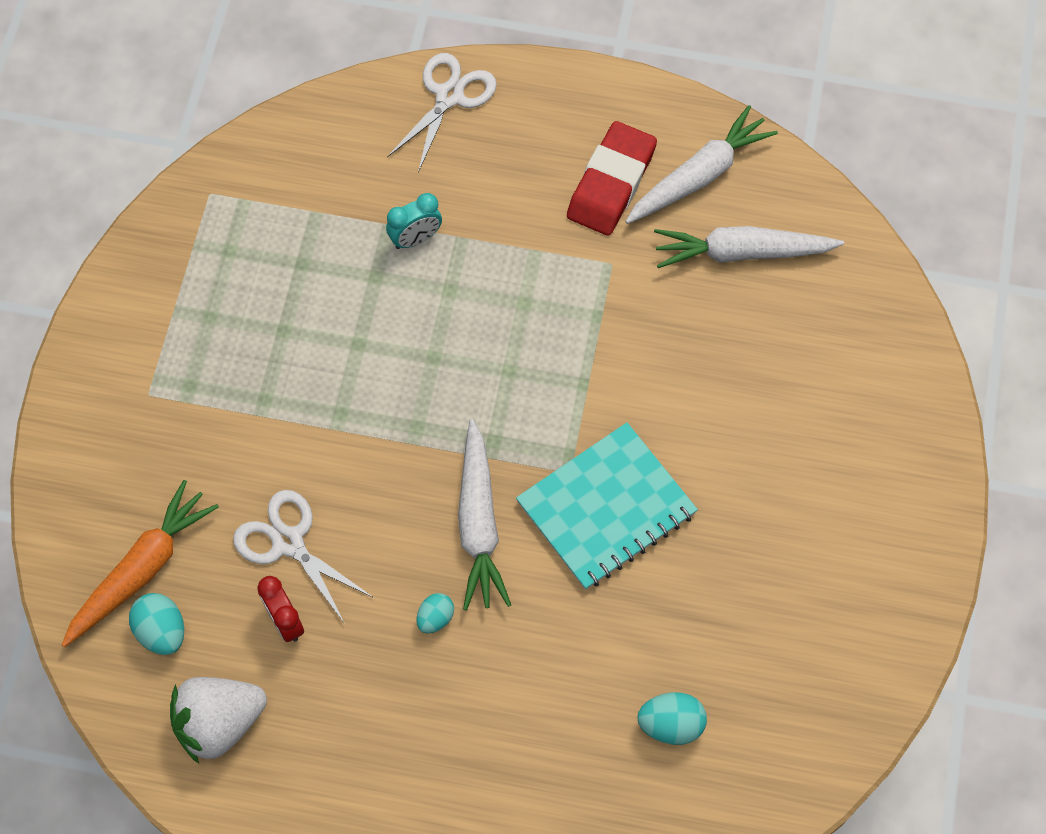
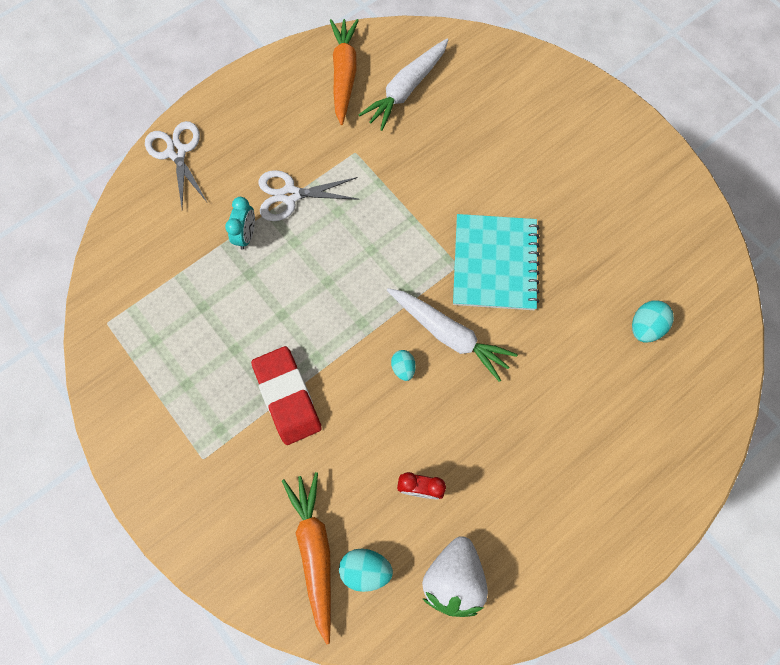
camera: 50 degrees left, 5 degrees up
(288, 542) = (371, 449): white scissors -> white scissors (290, 195)
(435, 618) = (486, 401): turquoise egg -> turquoise egg (403, 368)
(611, 183) = (308, 117): red eraser -> red eraser (287, 397)
(699, 176) = (344, 75): white carrot -> orange carrot

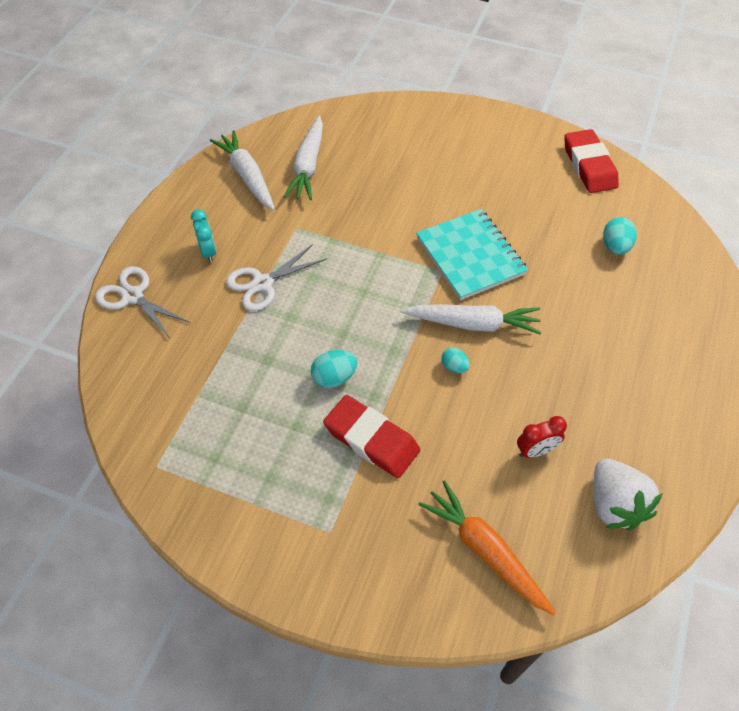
camera: 30 degrees left, 15 degrees down
(246, 235) = (244, 331): turquoise clock -> turquoise clock (208, 252)
(344, 75) = (247, 176): orange carrot -> white carrot
(365, 569) = (538, 540): turquoise egg -> turquoise egg (334, 377)
(685, 223) = (589, 166): none -> red eraser

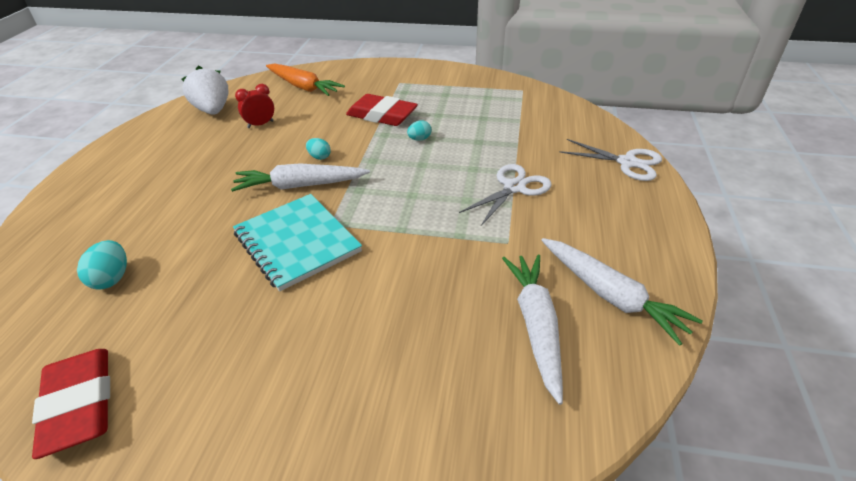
camera: 170 degrees right, 15 degrees down
(208, 252) = (588, 205): turquoise clock -> none
(334, 377) = (419, 139): turquoise egg -> turquoise egg, size x0.66

